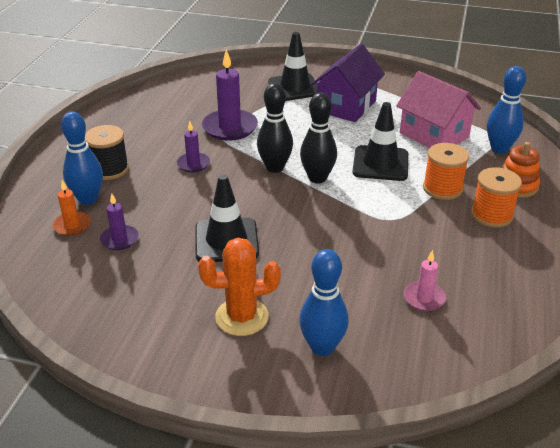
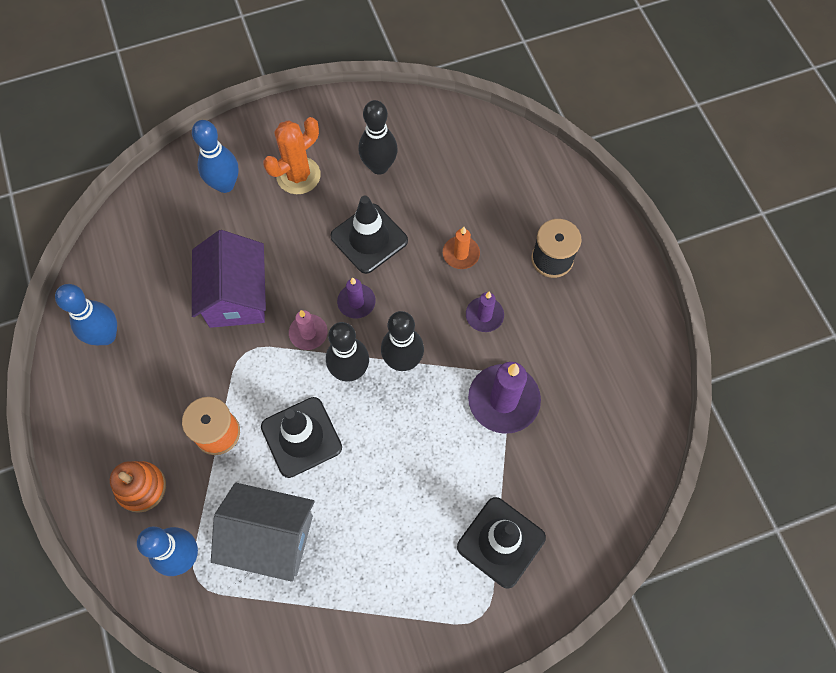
camera: 145 degrees right, 30 degrees up
(72, 225) = (506, 179): orange candle -> orange candle (461, 254)
(88, 199) = (528, 213): blue bowling pin -> blue bowling pin (106, 336)
(119, 239) = (454, 188): purple candle -> purple candle (356, 302)
(161, 286) = (379, 166): none -> black bowling pin
(346, 106) = (408, 537): purple house -> purple house (236, 296)
(424, 298) = (172, 272): pink candle -> pink candle (308, 333)
(434, 135) = (270, 537): pink house -> grey house
(491, 215) = (152, 418): orange spool -> none

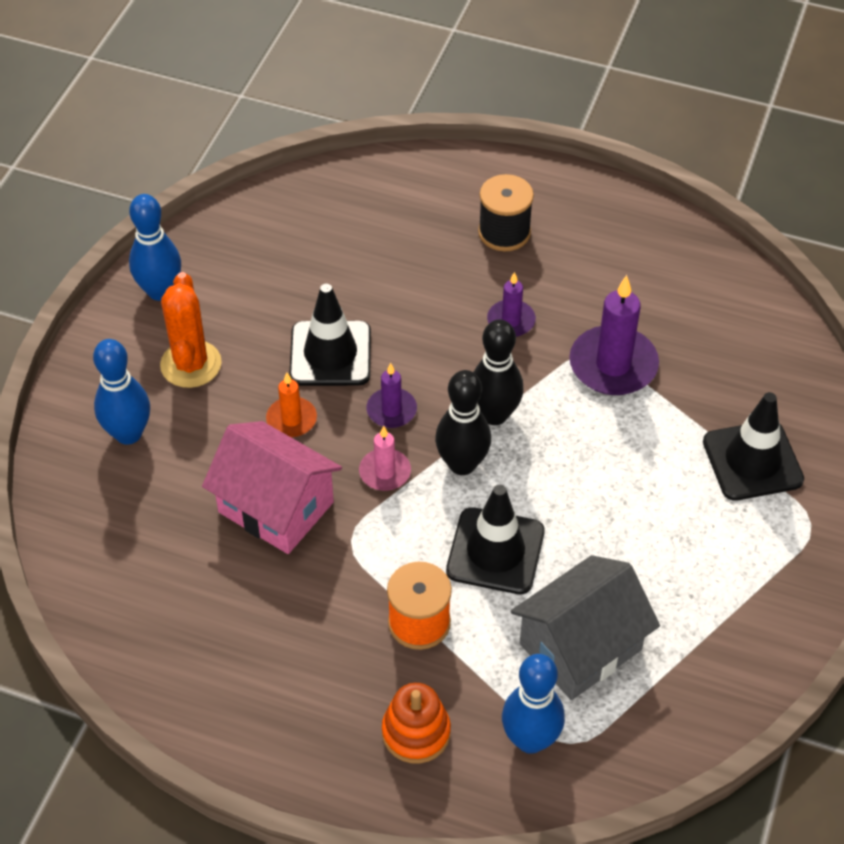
camera: 50 degrees left, 15 degrees down
(106, 336) = (196, 658): blue bowling pin -> blue bowling pin (160, 291)
(236, 296) = (276, 507): purple house -> pink house
(379, 166) = (256, 293): black bowling pin -> none
(461, 254) = (426, 294): orange candle -> orange candle (291, 419)

